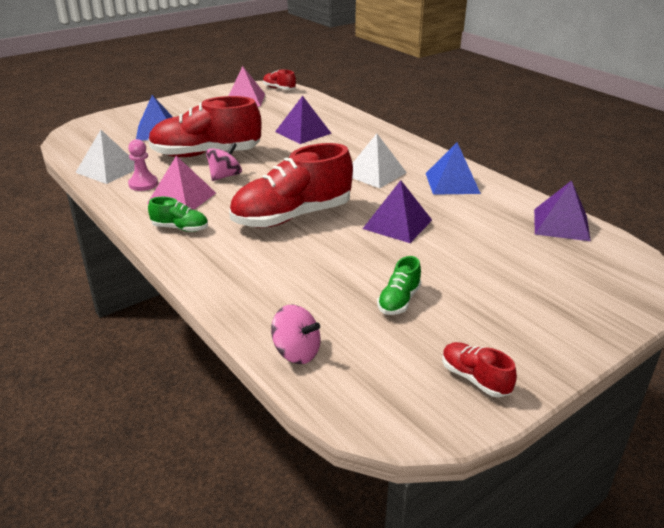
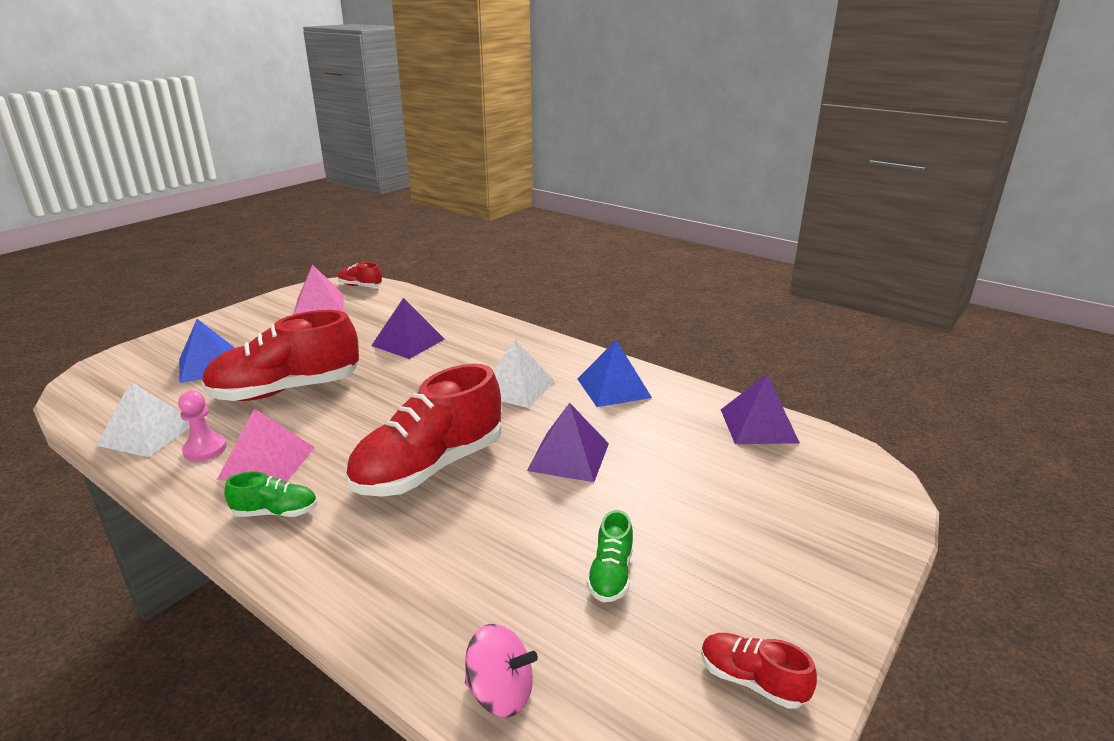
camera: 15 degrees left, 5 degrees down
(225, 176) = (321, 420): pink spinning top -> none

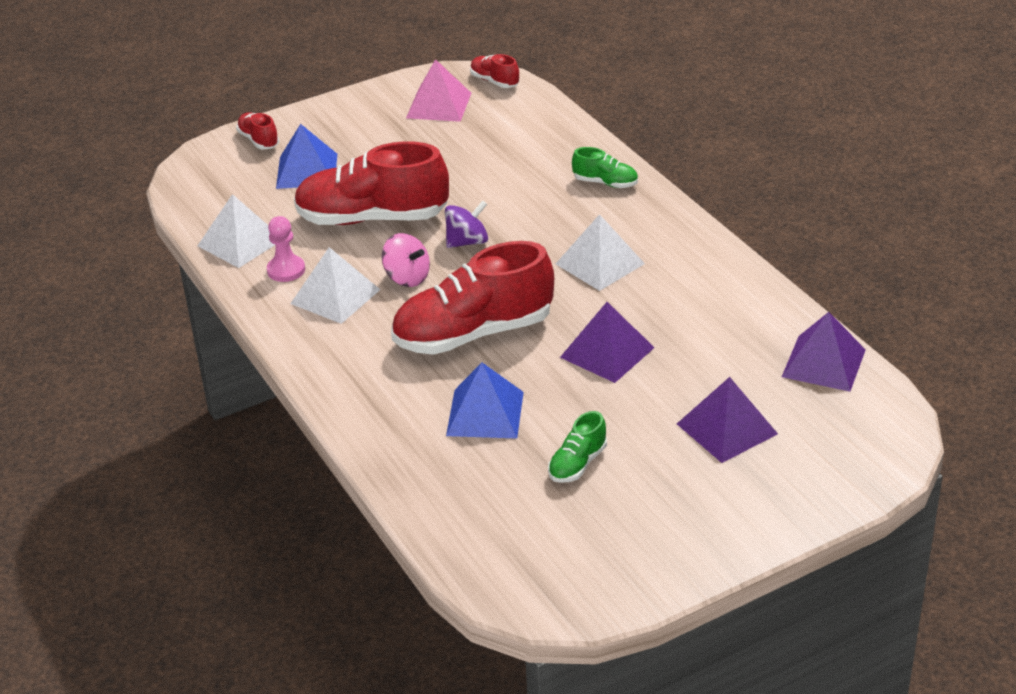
camera: 25 degrees right, 10 degrees up
(267, 463) = (335, 296): pink pyramid -> white pyramid
(276, 512) = (331, 346): green shoe -> green shoe (605, 183)
(387, 393) = (467, 242): none -> purple spinning top
(408, 342) = (515, 179): purple pyramid -> purple pyramid (727, 429)
(500, 692) = (448, 520): pink spinning top -> pink spinning top (407, 278)
(613, 388) = (702, 285): blue pyramid -> blue pyramid (485, 413)
(752, 681) = (633, 563): red shoe -> red shoe (259, 140)

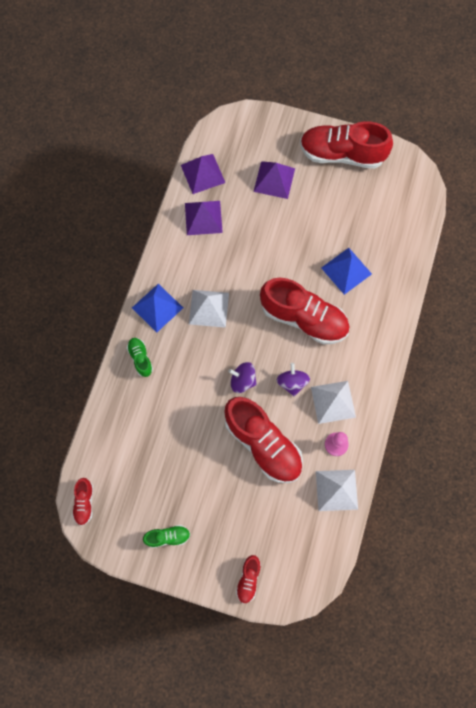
camera: 135 degrees left, 35 degrees up
(306, 171) = (253, 520): blue pyramid -> blue pyramid (157, 307)
(407, 278) = (292, 383): pink spinning top -> purple spinning top
(438, 105) = (134, 511): pink pyramid -> none
(577, 464) = (342, 215): green shoe -> green shoe (168, 537)
(607, 352) = (267, 256): purple pyramid -> purple pyramid (203, 218)
(684, 532) = (342, 154): none -> red shoe

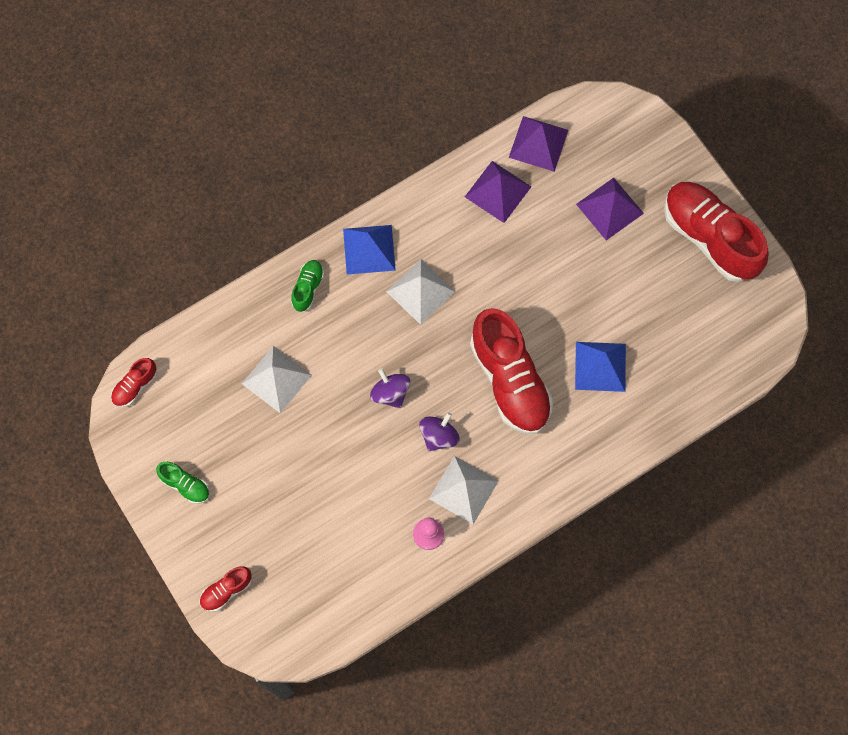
camera: 40 degrees right, 0 degrees up
(263, 444) = (355, 473): red shoe -> none
(336, 490) = (388, 579): white pyramid -> white pyramid (276, 379)

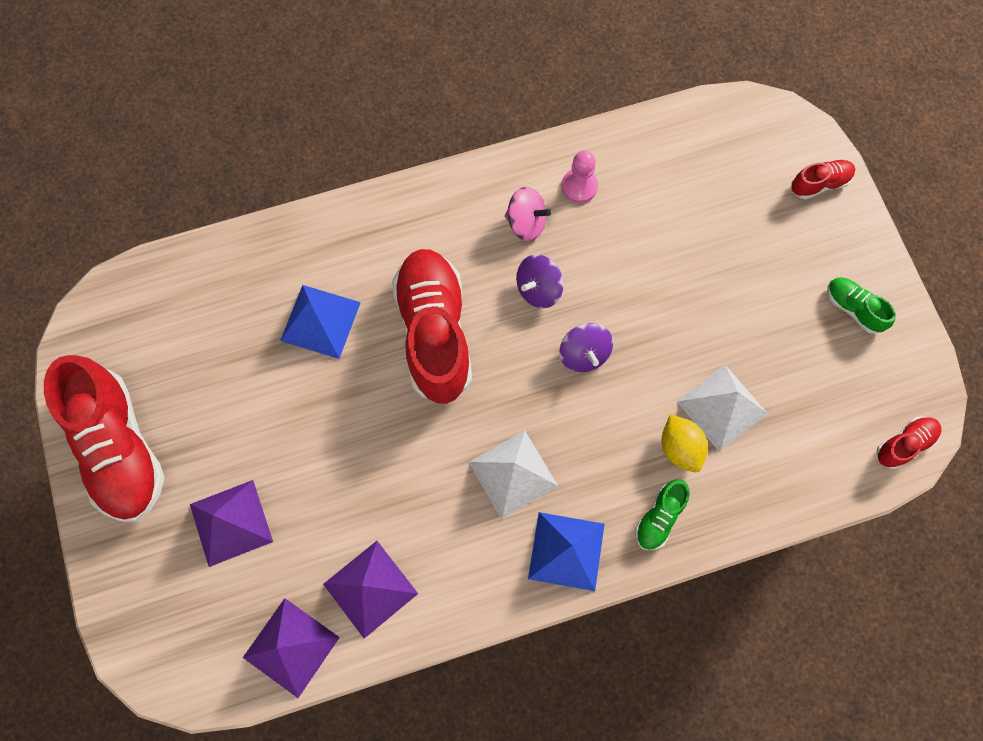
camera: 165 degrees left, 0 degrees up
(302, 341) = (680, 448): none -> yellow lemon
(463, 490) = (526, 223): white pyramid -> pink spinning top

